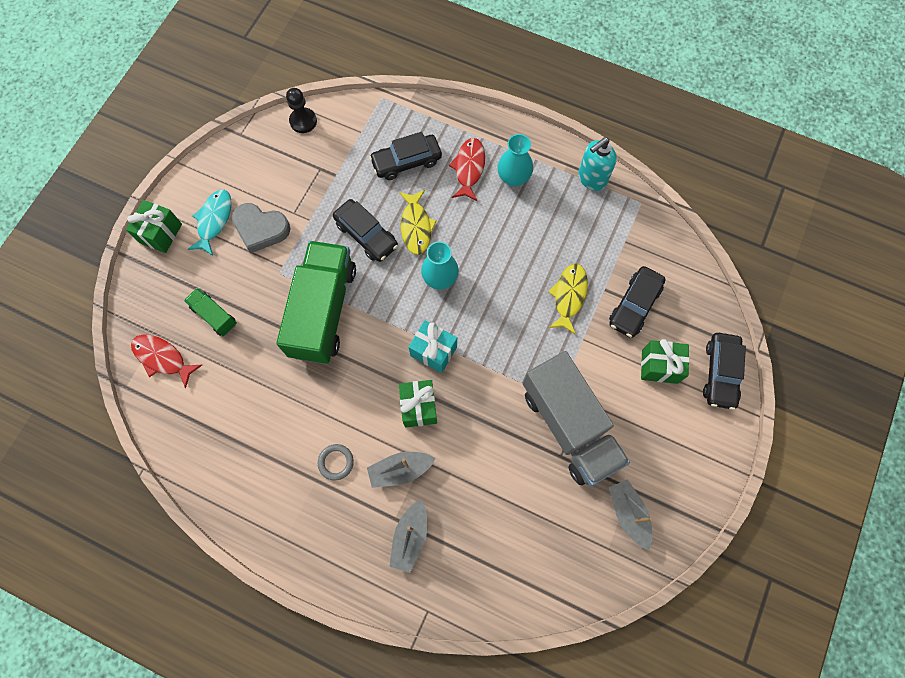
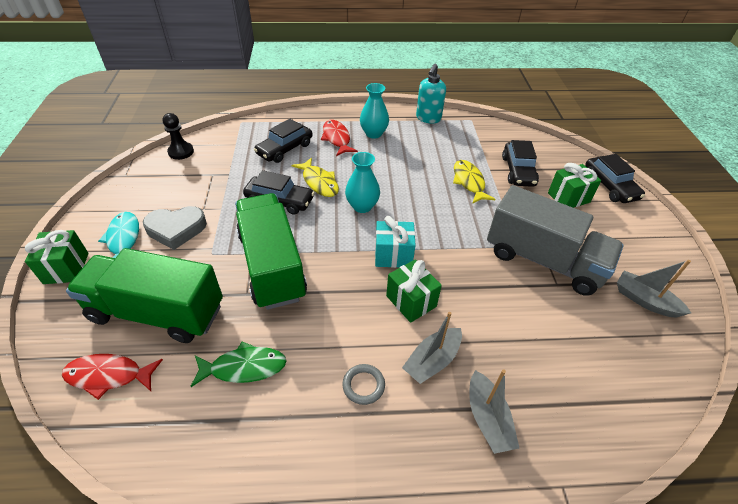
camera: 30 degrees left, 25 degrees down
(214, 316) = (157, 312): green truck -> green truck, size x2.20
(257, 401) = (244, 367): none -> green fish

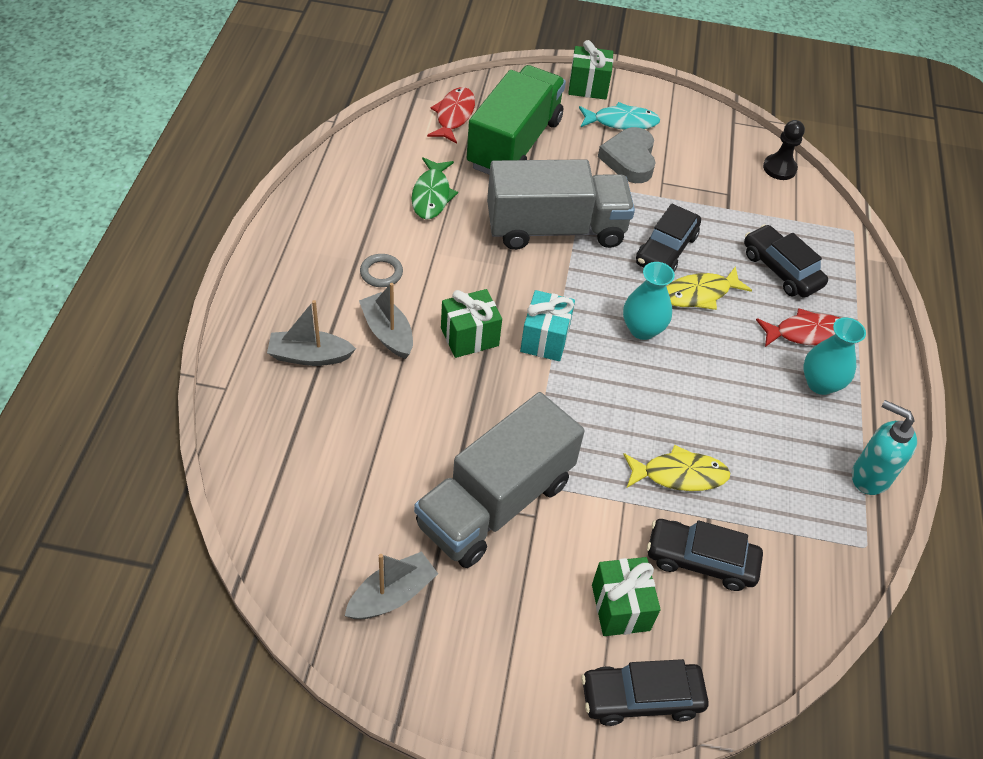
camera: 100 degrees right, 5 degrees up
(272, 265) = (555, 229): green truck -> grey truck

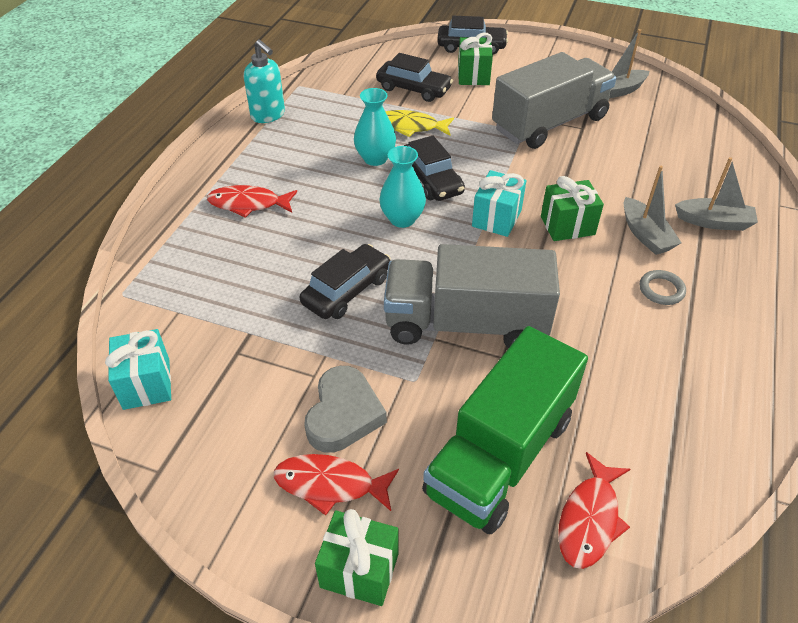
camera: 165 degrees left, 5 degrees down
(432, 195) = (614, 380): green fish -> none
(621, 122) = (330, 485): turquoise fish -> red fish
(699, 294) = (332, 244): yellow fish -> none
(779, 168) = (146, 384): black pawn -> turquoise gift
(781, 269) = (233, 260): black car -> black car (431, 179)
(820, 383) = (264, 168): turquoise vase -> turquoise vase (375, 158)

